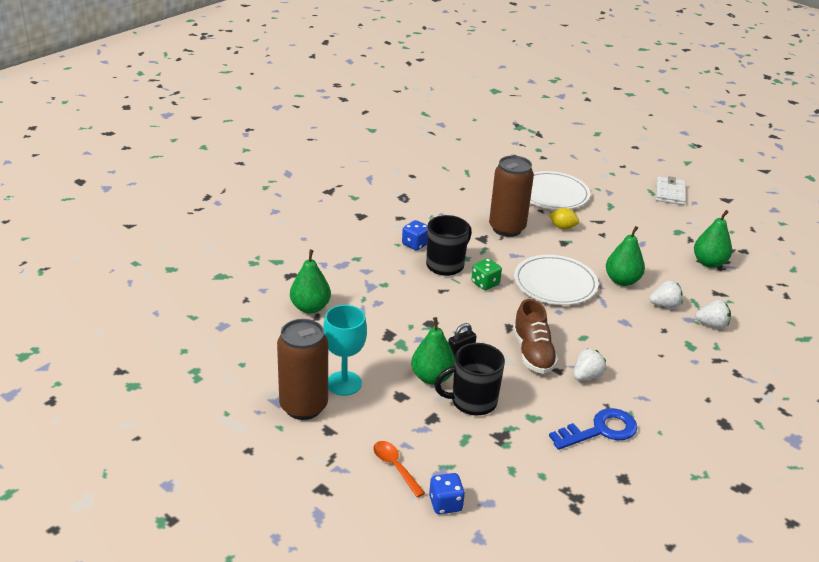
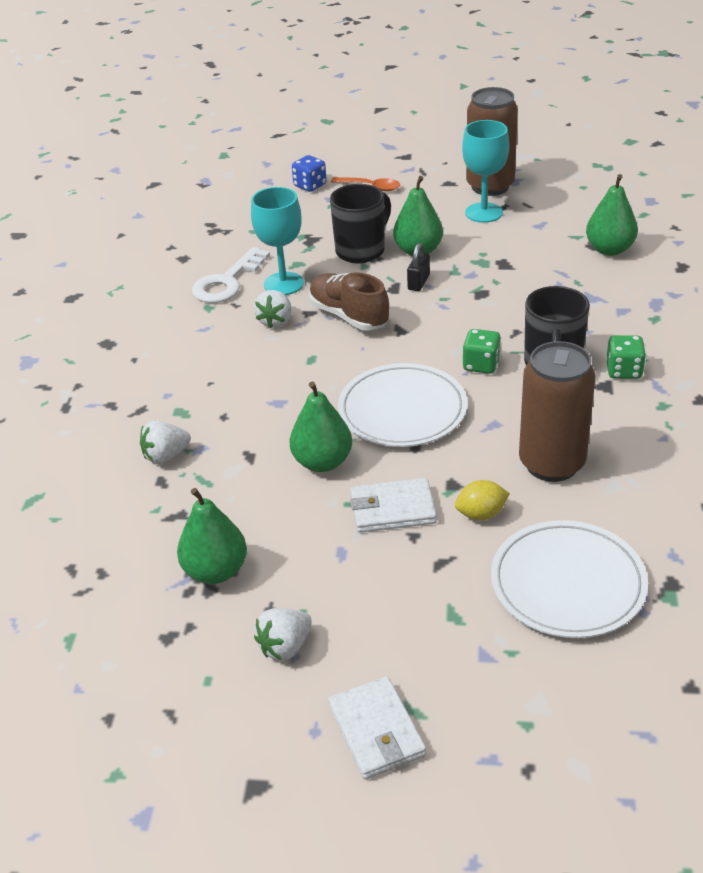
camera: 150 degrees right, 5 degrees up
(415, 244) = (623, 371): blue dice -> green dice
(557, 404) = (283, 284): none -> turquoise goblet
(600, 430) = (227, 282): blue key -> white key
(603, 247) = (392, 509): none -> white wallet
(665, 305) = (242, 453): white strawberry -> white strawberry (285, 646)

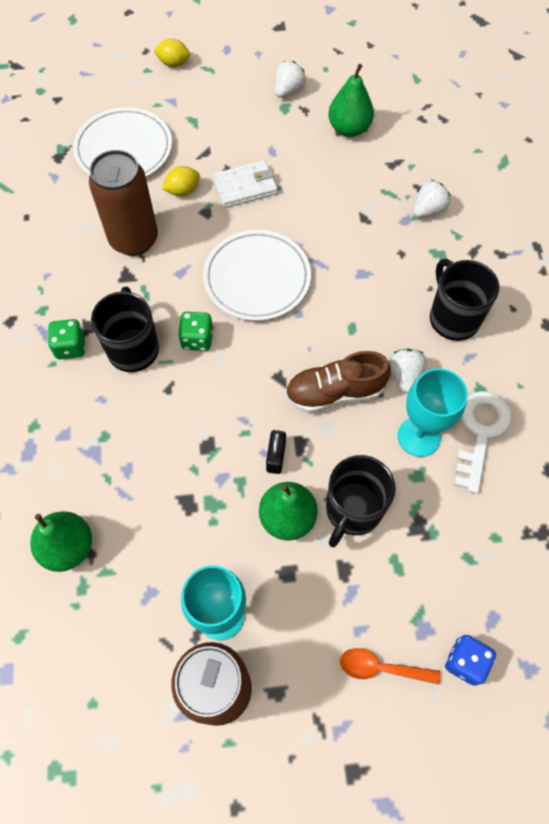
camera: 165 degrees right, 25 degrees up
(201, 357) = (453, 318): none -> black mug
(322, 462) = (306, 219): green pear -> none
(349, 316) = (334, 392): brown shoe -> brown shoe turned 135 degrees clockwise
(376, 731) = (225, 57): white wallet -> none
(475, 731) = (173, 63): none -> yellow lemon

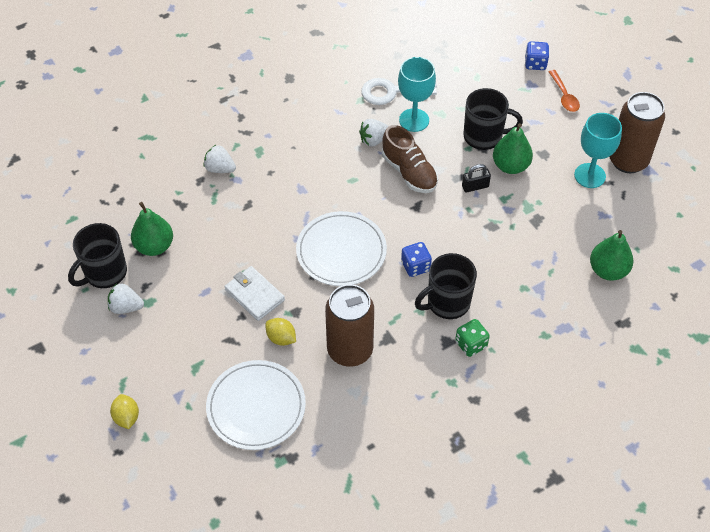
camera: 115 degrees left, 10 degrees down
(197, 339) = (415, 266): green dice -> blue dice
(453, 318) = (312, 128): black mug -> black mug (104, 273)

